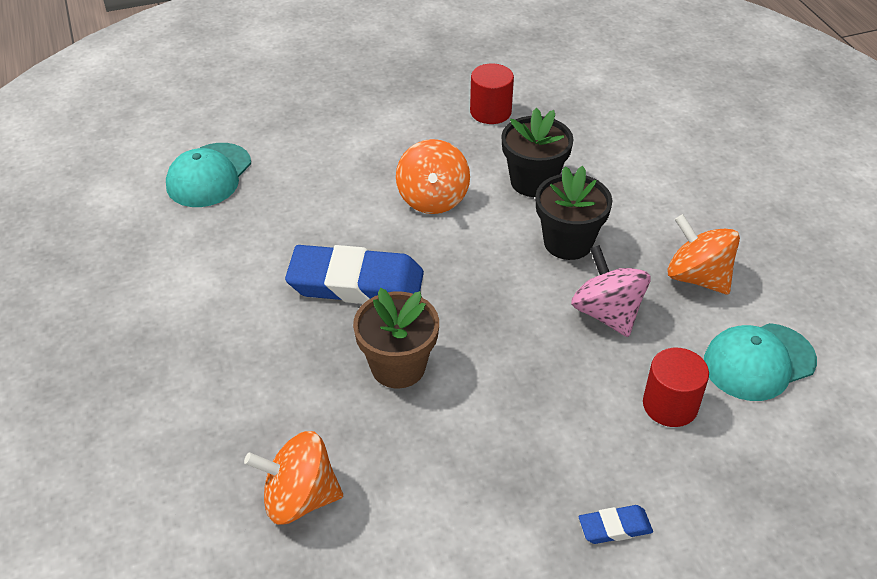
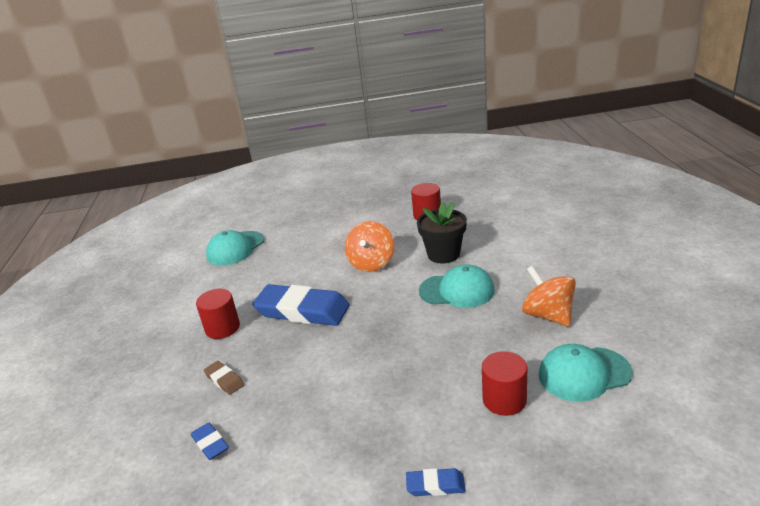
camera: 15 degrees right, 15 degrees down
(244, 317) = (222, 328): none -> red cylinder
(281, 401) = (224, 380): none -> brown eraser
(299, 498) = (210, 443): orange spinning top -> blue eraser
(398, 366) = (311, 362): brown flower pot -> none
(568, 242) = (457, 291): black flower pot -> turquoise cap
(607, 313) = (472, 336): pink spinning top -> none

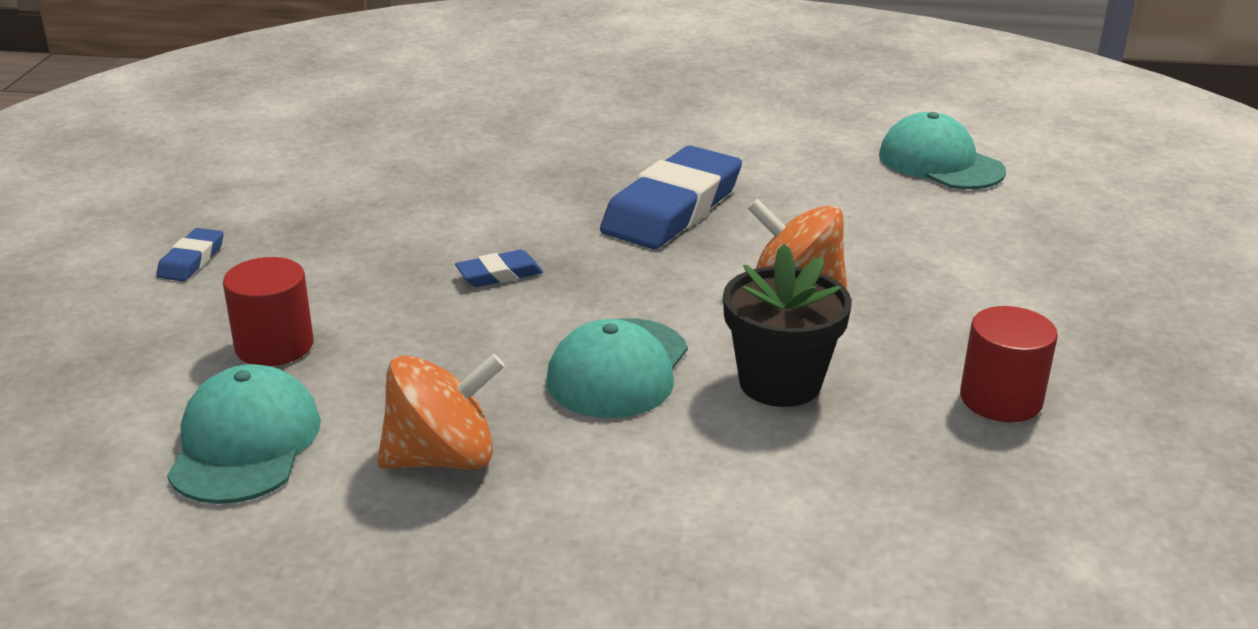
camera: 100 degrees right, 0 degrees up
(210, 443) = (423, 134): blue eraser -> blue eraser (499, 274)
(222, 328) = (672, 146): red cylinder -> none
(224, 380) = (540, 144): brown eraser -> none

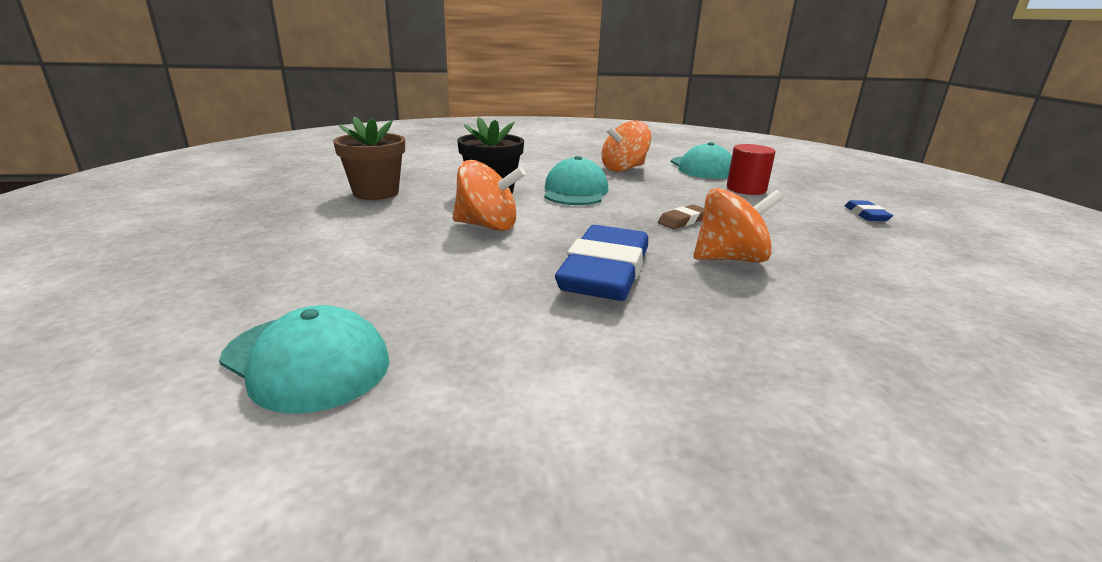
camera: 165 degrees right, 5 degrees down
(499, 274) = (683, 221): blue eraser -> brown eraser
(514, 209) = (730, 259): none -> orange spinning top
(1001, 399) = (376, 193): red cylinder -> brown flower pot

